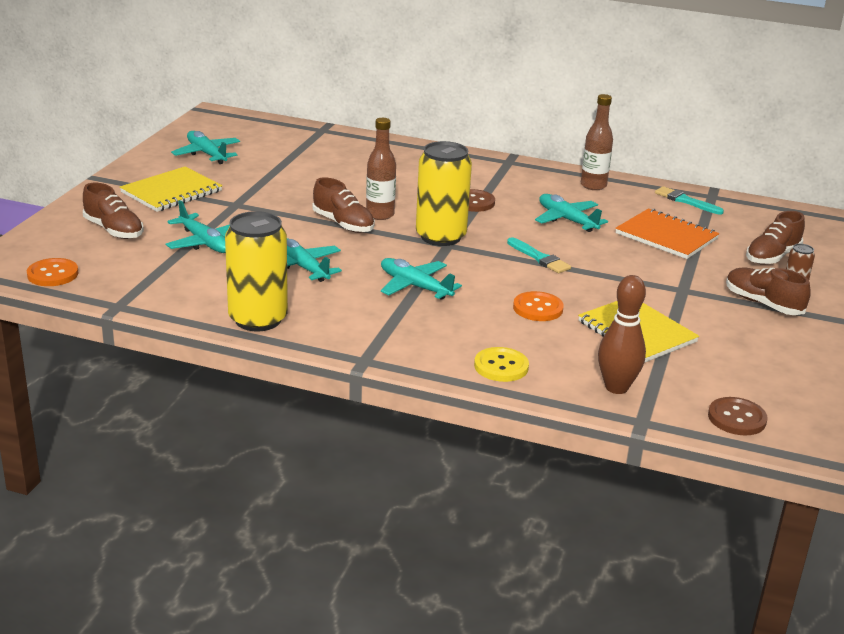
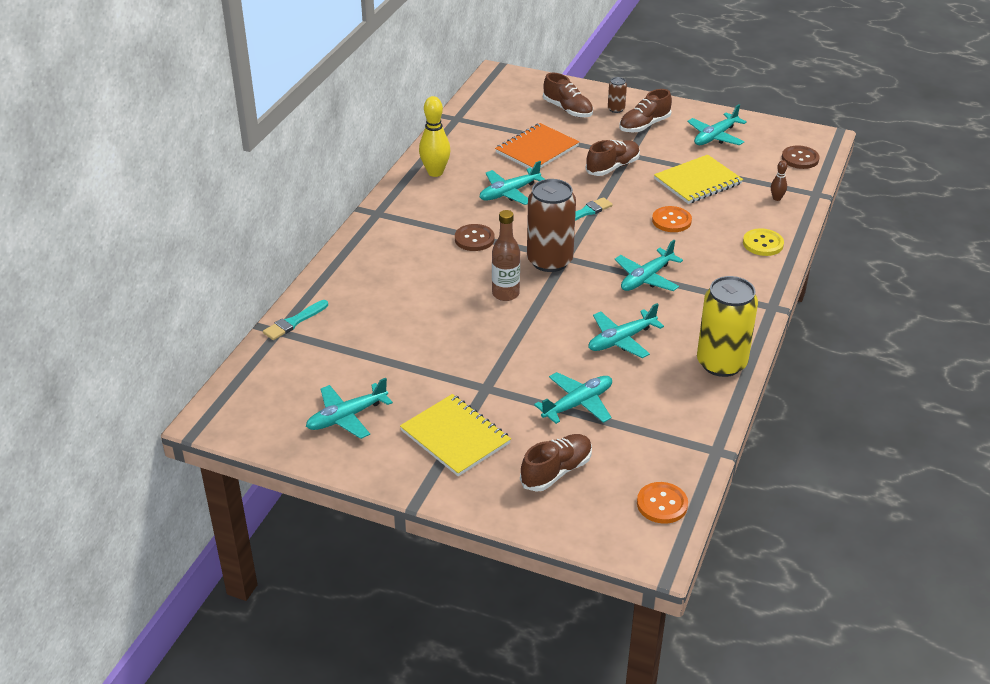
camera: 85 degrees left, 10 degrees up
(343, 224) = (528, 316): brown shoe -> brown shoe (612, 167)
(440, 237) = (549, 261): yellow can -> brown can
(593, 185) = (435, 172): brown bottle -> yellow bowling pin
(616, 387) = (777, 198): brown bowling pin -> brown bowling pin, size x0.51
(685, 201) = (467, 131): turquoise brush -> turquoise brush (294, 322)
(762, 353) = (715, 137): none -> turquoise plane

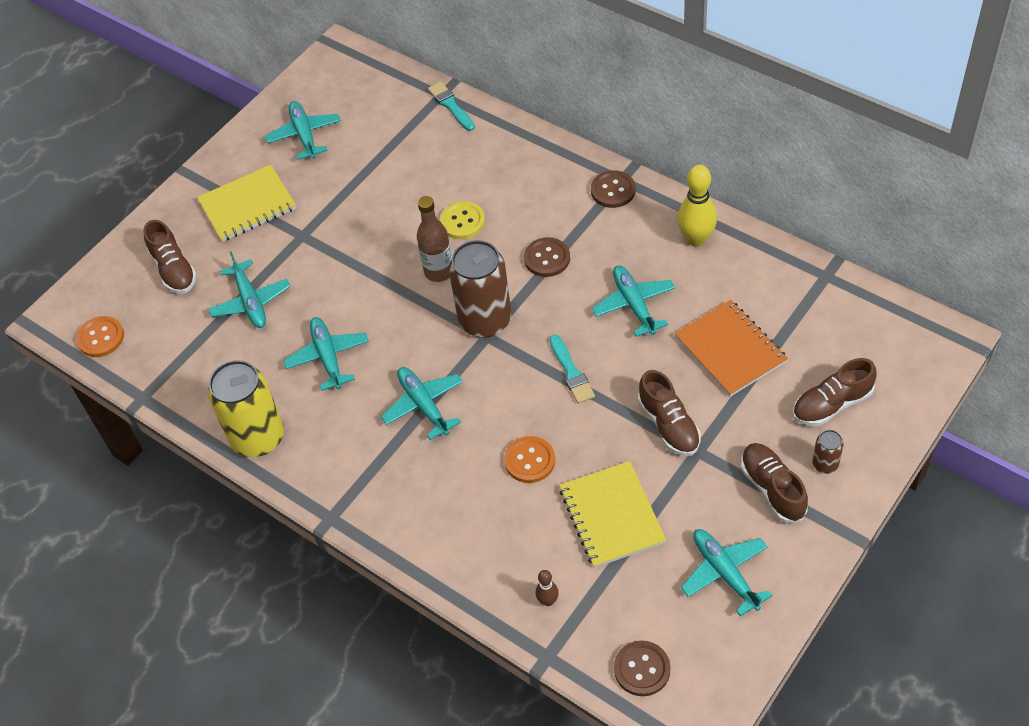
camera: 110 degrees right, 15 degrees up
(391, 216) = (613, 190): none -> brown button
(763, 244) = (452, 549): yellow button -> yellow button (462, 221)

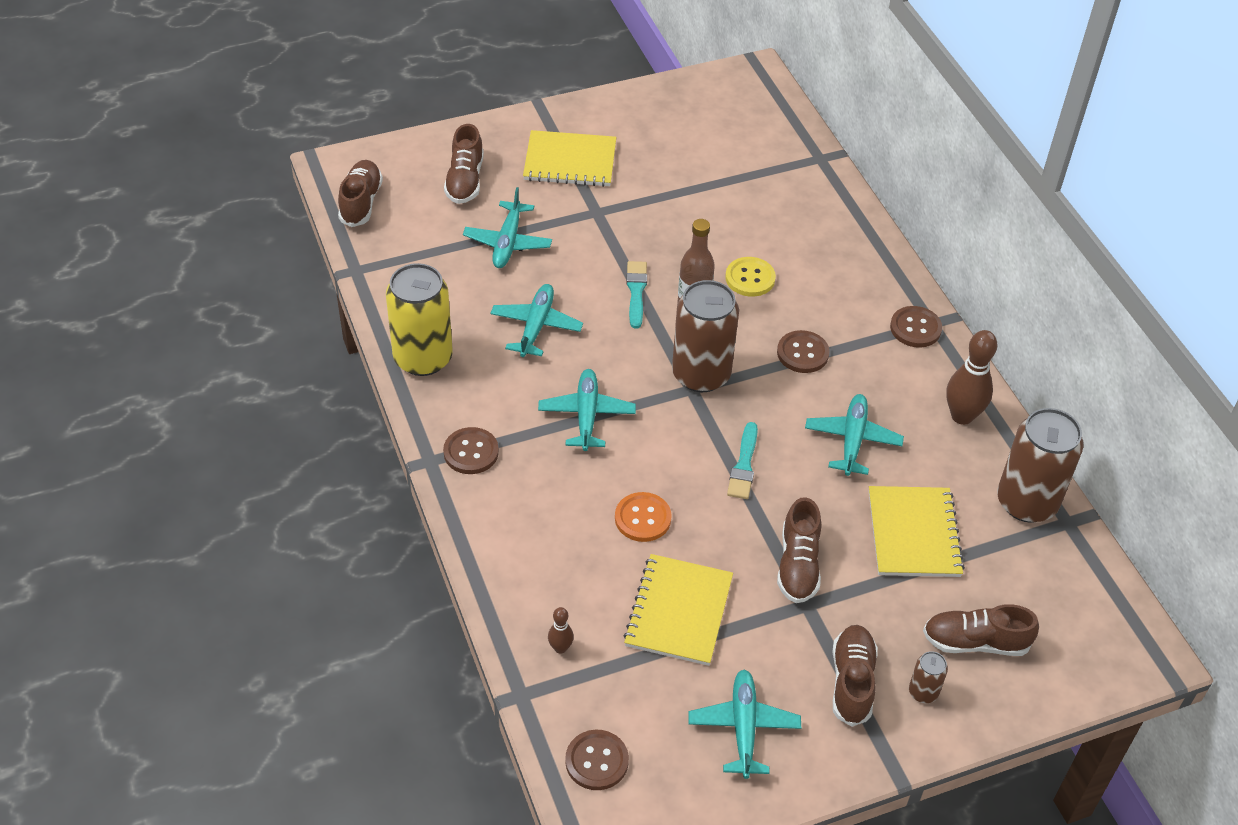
camera: 25 degrees right, 5 degrees down
(101, 338) = (361, 202): orange button -> brown shoe
(304, 135) = (667, 128): turquoise plane -> none
(357, 490) = (471, 452): none -> brown button
(451, 105) = (821, 172): turquoise brush -> turquoise brush (636, 292)
(696, 239) = (962, 416): yellow bowling pin -> brown bowling pin
(730, 350) = (913, 533): orange notebook -> yellow notebook
(788, 278) = (1026, 502): none -> brown can

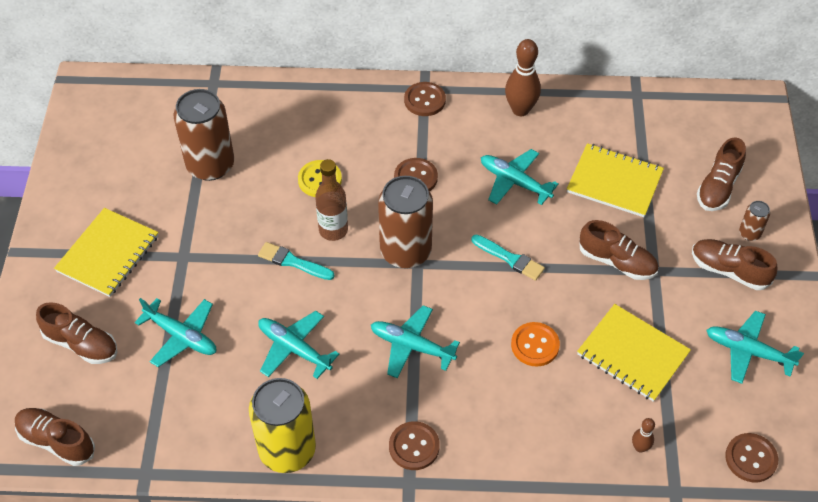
camera: 65 degrees left, 5 degrees up
(1026, 502) = (611, 108): brown can -> brown can (210, 165)

